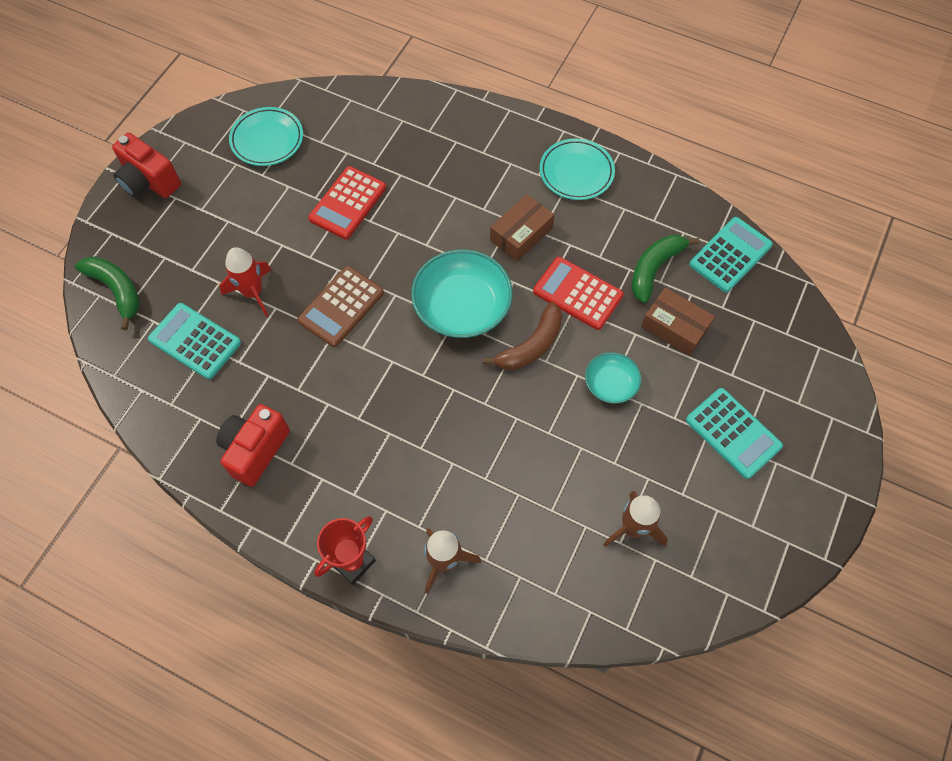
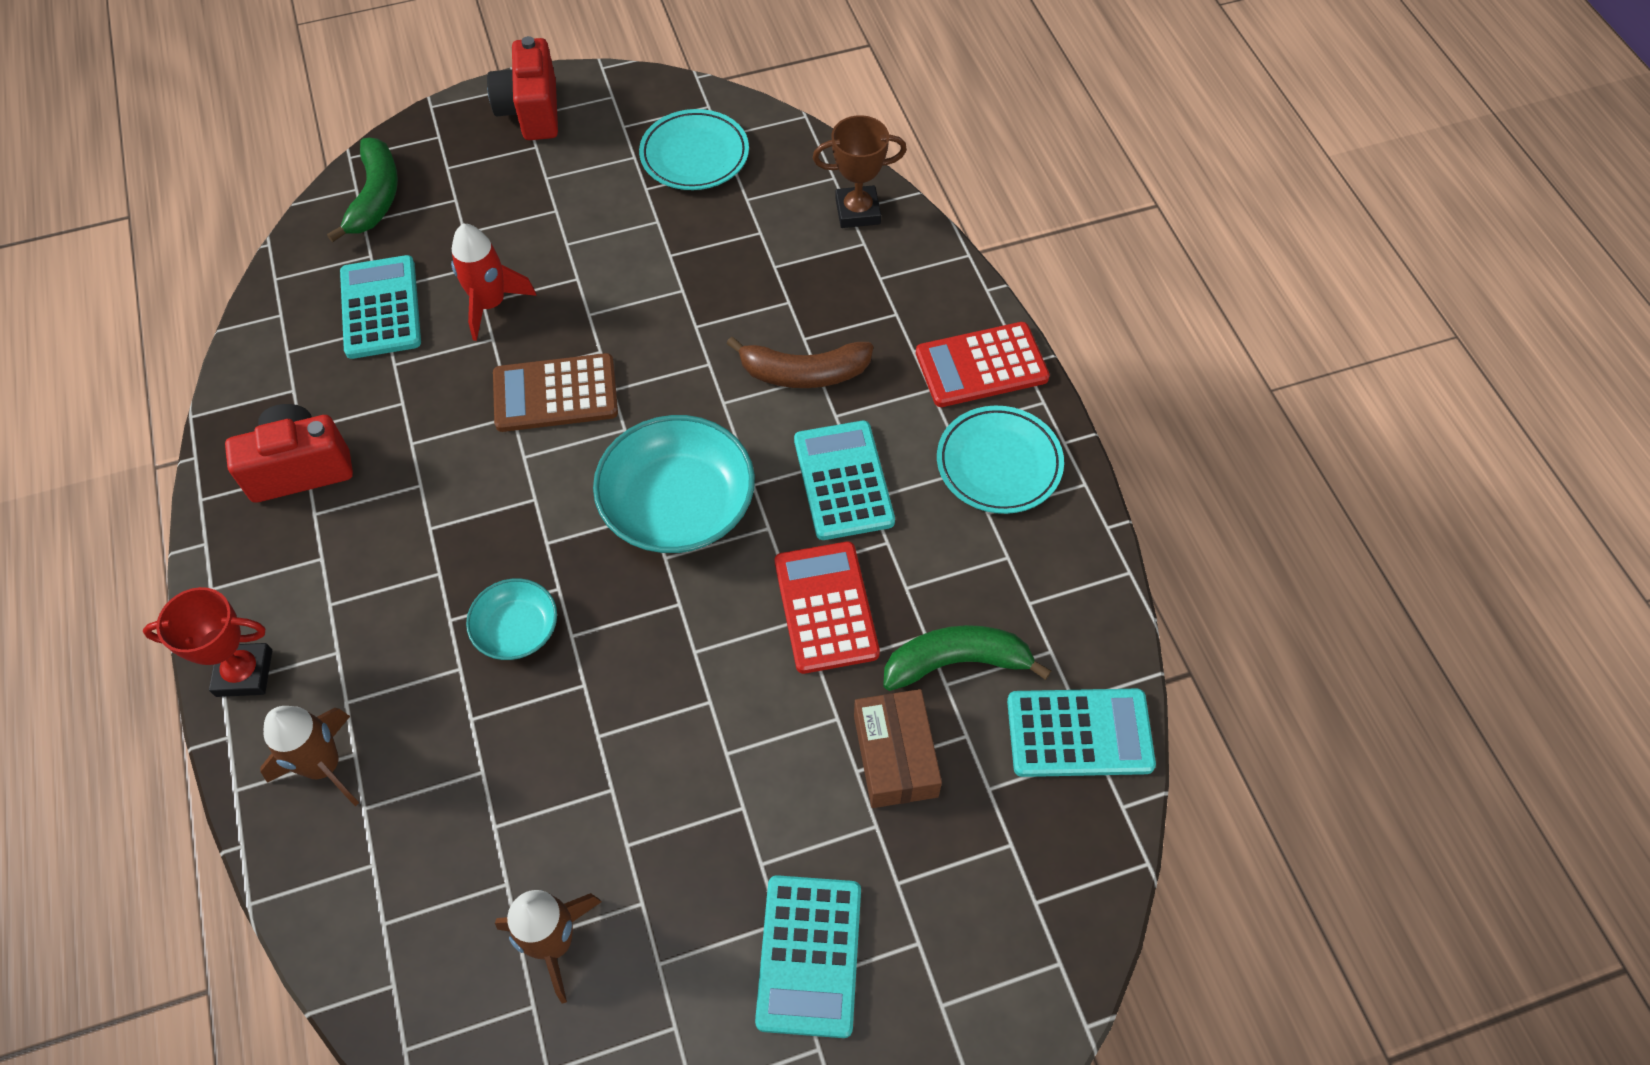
camera: 45 degrees right, 5 degrees down
(348, 203) = (695, 288): red calculator -> red calculator (981, 366)
(381, 107) = (857, 211): none -> brown trophy
(521, 234) = (843, 481): brown box -> turquoise calculator
(531, 345) = (699, 618): brown banana -> brown banana (804, 373)
(610, 384) = (735, 749): turquoise bowl -> turquoise bowl (516, 629)

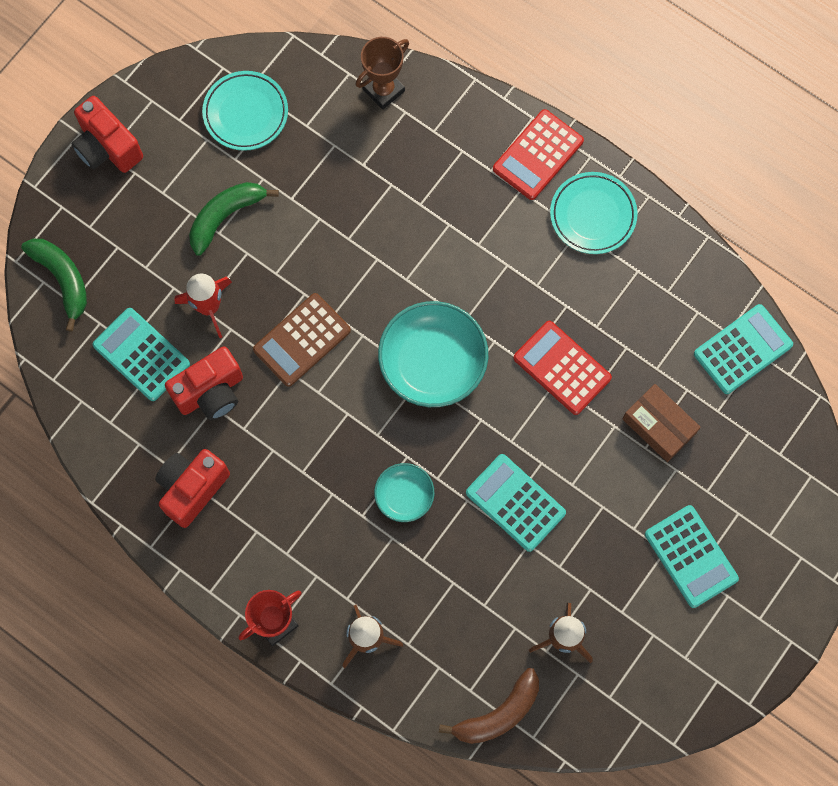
camera: 35 degrees left, 15 degrees up
(413, 386) = (211, 392): none -> red camera
(804, 373) = (438, 228): brown banana -> brown banana (498, 713)
(843, 481) = (514, 284): turquoise calculator -> turquoise calculator (515, 503)
(956, 662) = (653, 352): green banana -> green banana (225, 216)

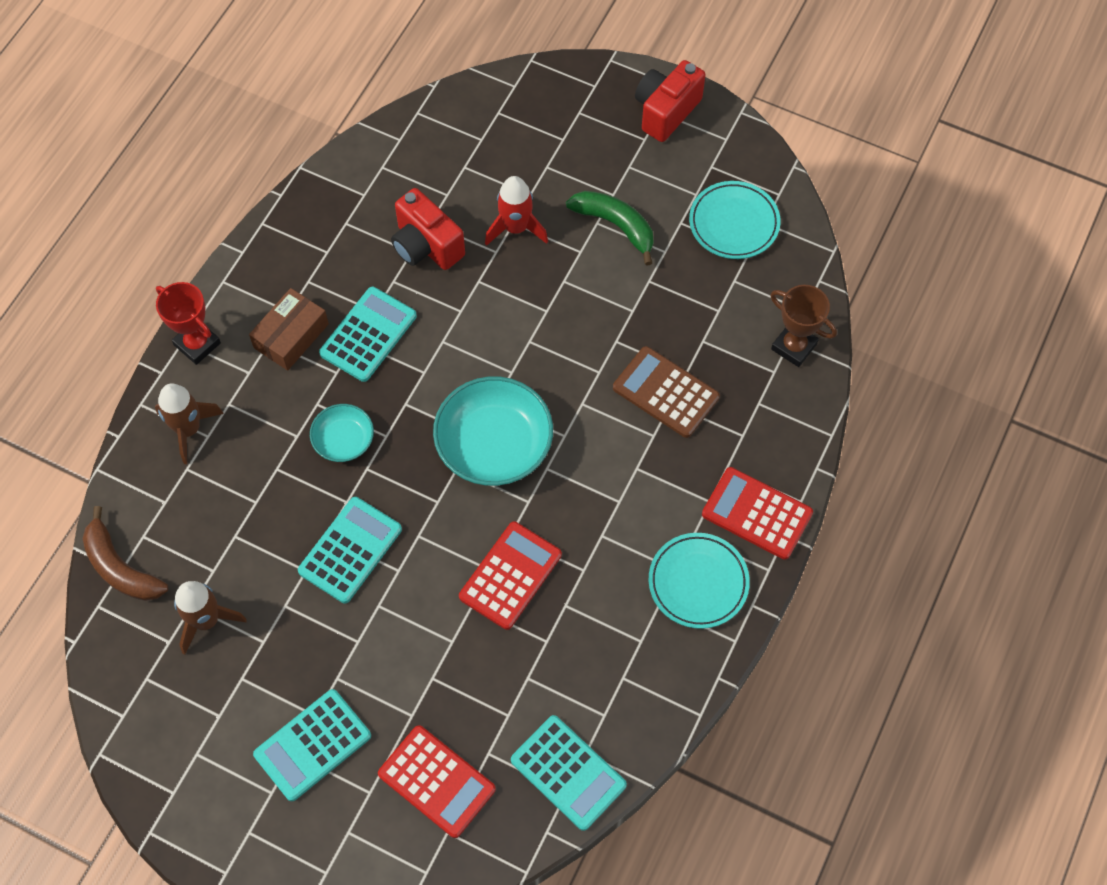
camera: 80 degrees right, 10 degrees down
(62, 279) = (520, 101): green banana -> none
(141, 354) = (455, 180): turquoise calculator -> turquoise calculator (368, 335)
(192, 488) = (325, 247): red camera -> none
(302, 340) = (496, 317): brown calculator -> brown calculator (665, 392)
(659, 426) = (460, 689): brown box -> brown box (291, 336)
(736, 457) = (436, 781): none -> red calculator

